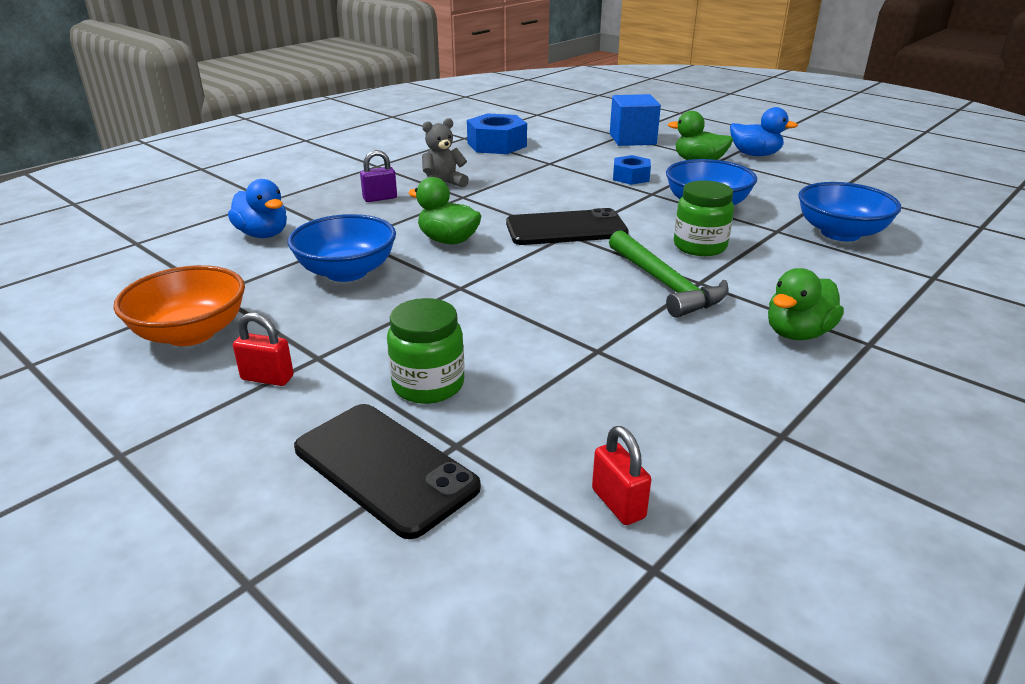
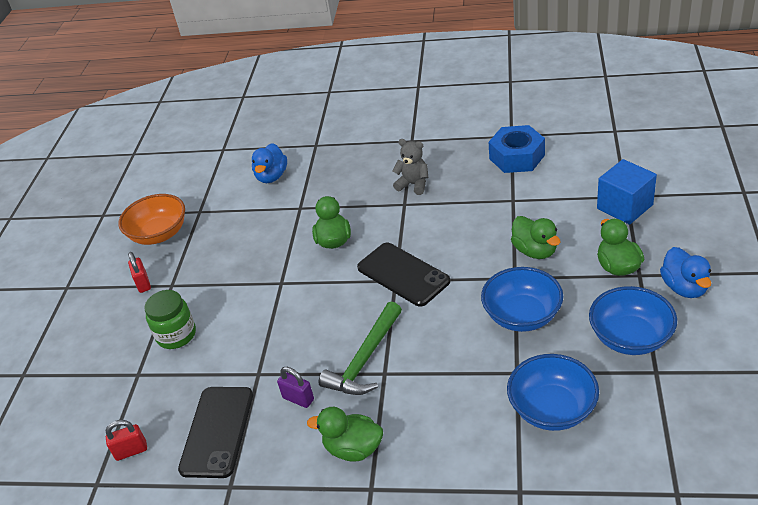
camera: 60 degrees right, 10 degrees up
(347, 272) = (259, 233): blue bowl -> blue bowl (630, 338)
(380, 198) = (363, 177): purple padlock -> purple padlock (298, 399)
(385, 468) = (107, 364): black phone -> black phone (217, 431)
(618, 503) = (131, 451): red padlock -> red padlock turned 45 degrees clockwise
(631, 177) = (535, 251): blue nut -> green duck
(699, 246) = (441, 347): green jar -> none

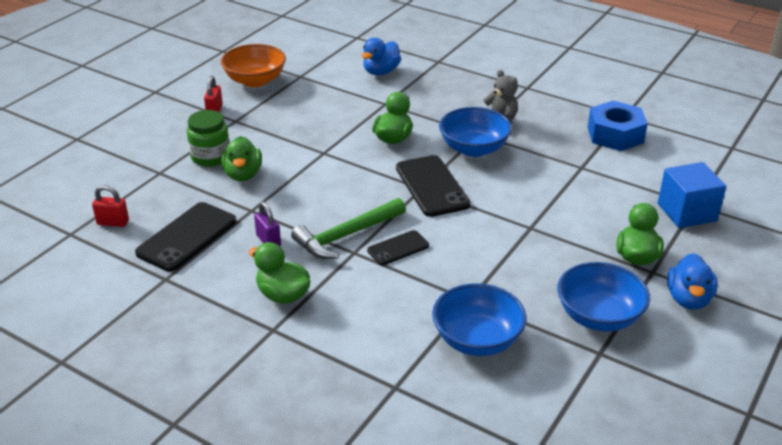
camera: 20 degrees right, 5 degrees down
(420, 350) = (398, 248): none -> black phone
(522, 316) = (511, 259): blue bowl -> blue bowl (473, 149)
(535, 251) = (567, 214): green duck -> green duck (243, 174)

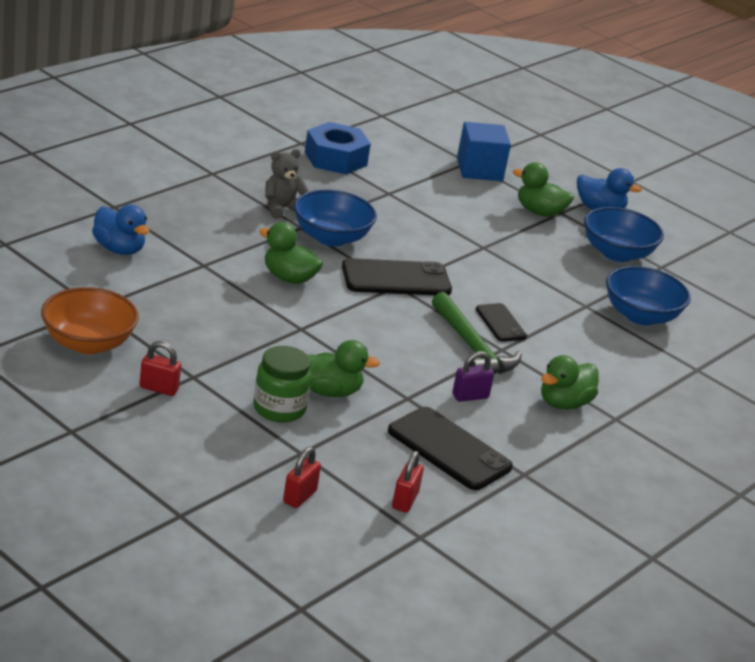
camera: 85 degrees left, 5 degrees down
(106, 178) = (299, 497): none -> red padlock

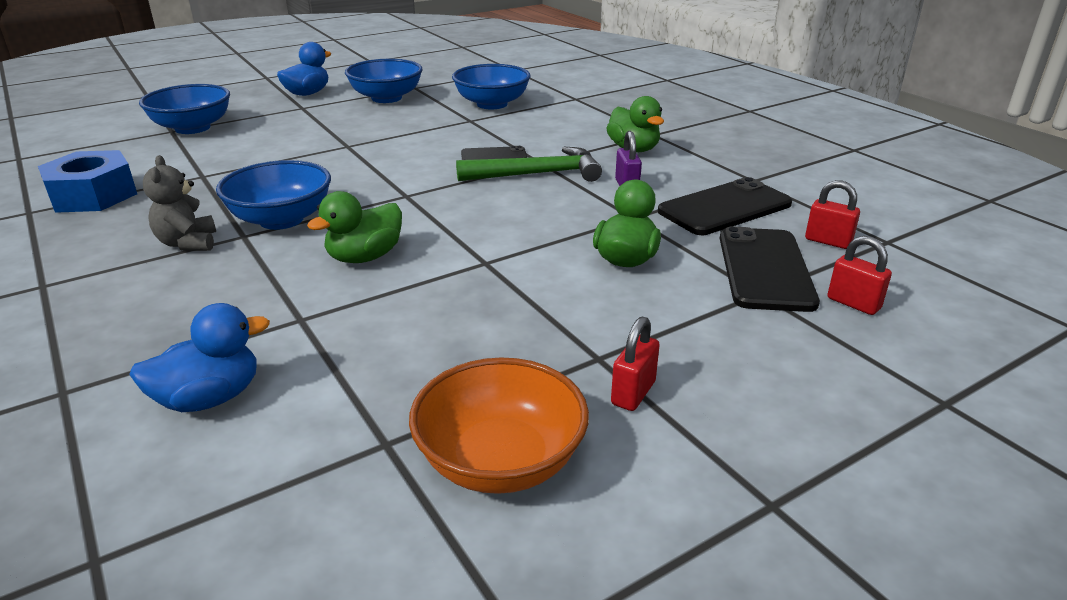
camera: 70 degrees left, 0 degrees up
(279, 409) = (669, 297): green jar -> none
(396, 279) = (392, 194): black phone -> black phone (765, 269)
(479, 170) = (192, 128): blue cube -> blue bowl
(539, 212) = (296, 115): green duck -> none

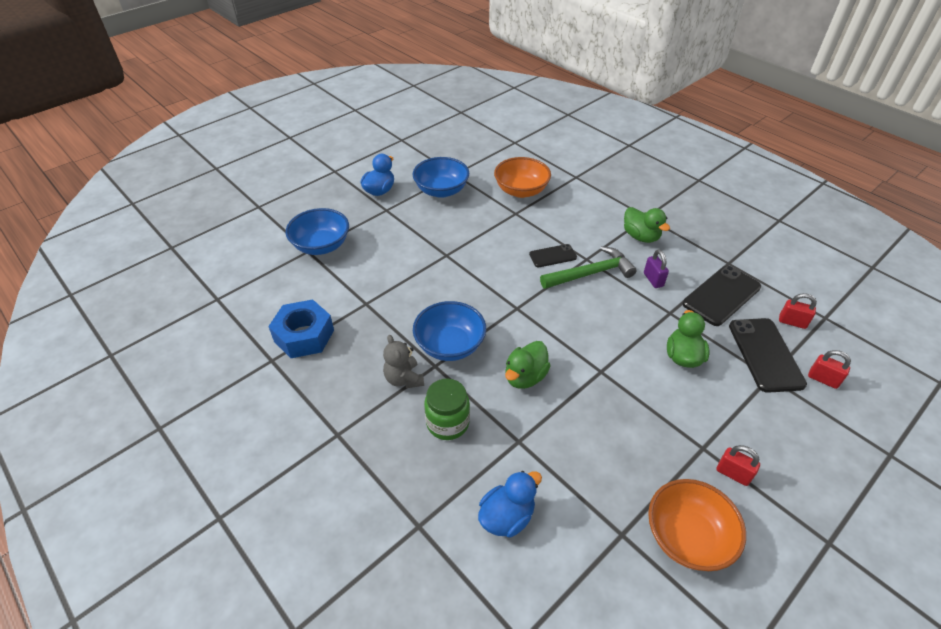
camera: 10 degrees left, 15 degrees up
(210, 290) = (447, 423): none -> green jar
(492, 104) = (521, 191): blue bowl -> orange bowl
(633, 393) = (733, 474): red padlock -> red padlock turned 75 degrees counterclockwise

